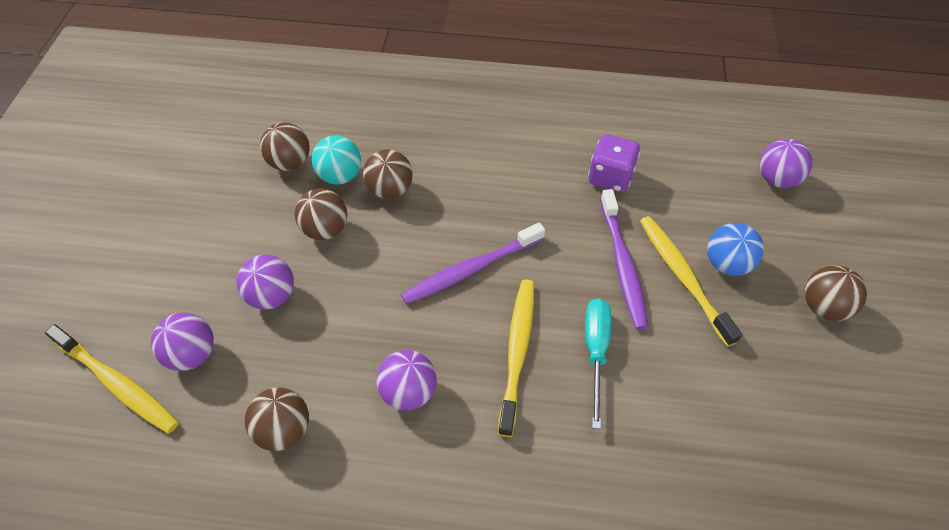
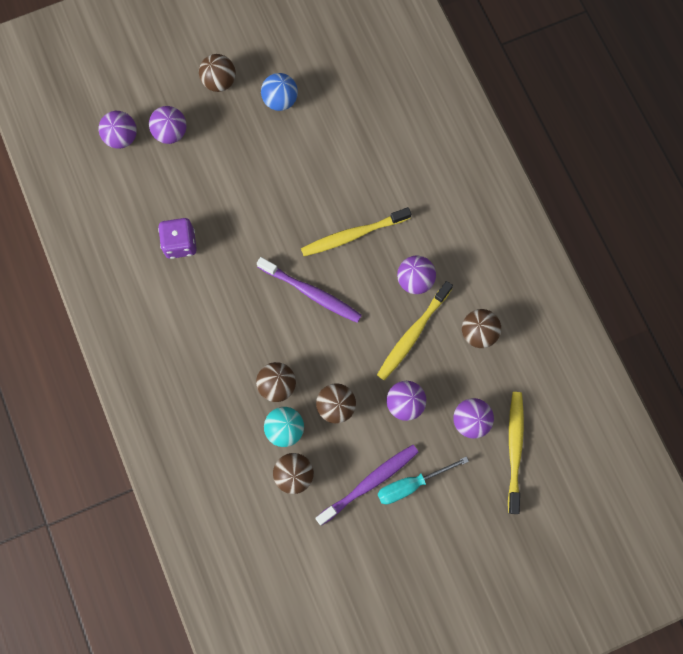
camera: 120 degrees left, 20 degrees up
(595, 352) = (327, 192): turquoise screwdriver -> turquoise screwdriver (411, 484)
(622, 264) = (253, 204): purple toothbrush -> purple toothbrush (369, 483)
(683, 277) = (242, 165): yellow toothbrush -> yellow toothbrush (413, 334)
(727, 264) = (216, 144): blue ball -> blue ball (280, 100)
(763, 226) = (171, 133): none -> purple ball

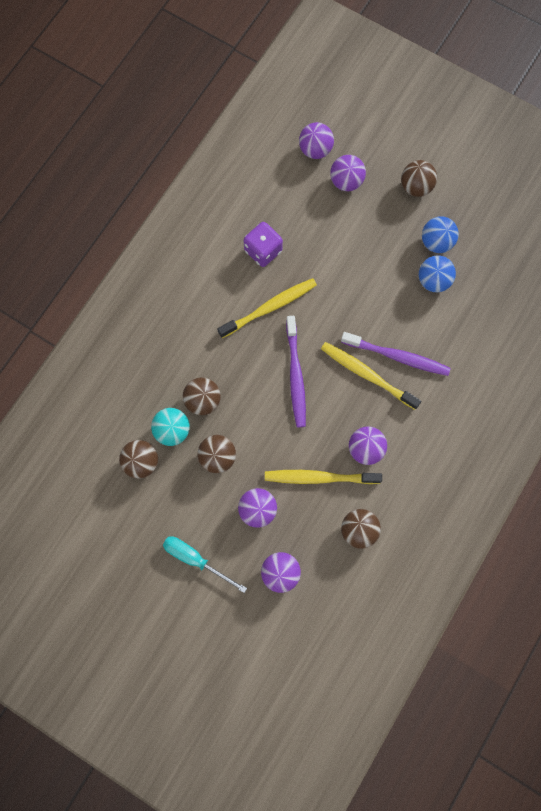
camera: 55 degrees right, 0 degrees up
(311, 126) = (433, 280): none -> blue ball
(369, 483) = (174, 525): purple toothbrush -> purple toothbrush (397, 356)
(514, 450) = (281, 625): yellow toothbrush -> yellow toothbrush (269, 308)

